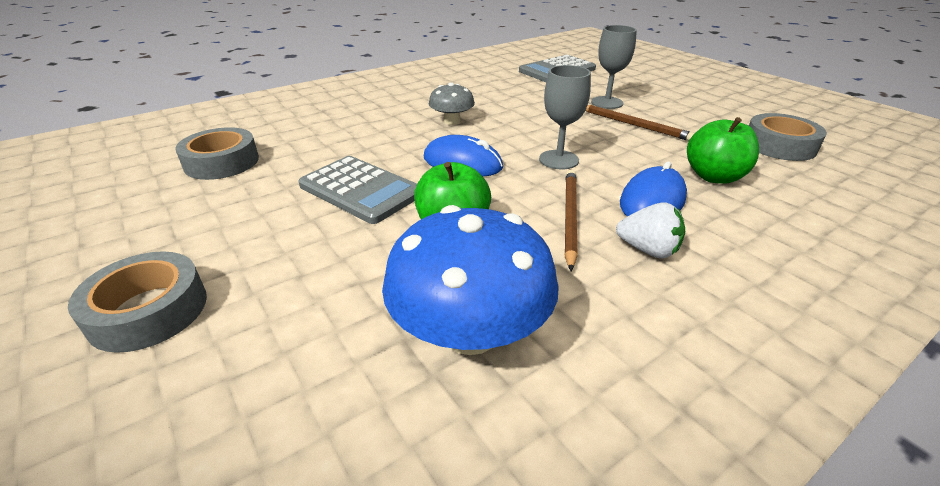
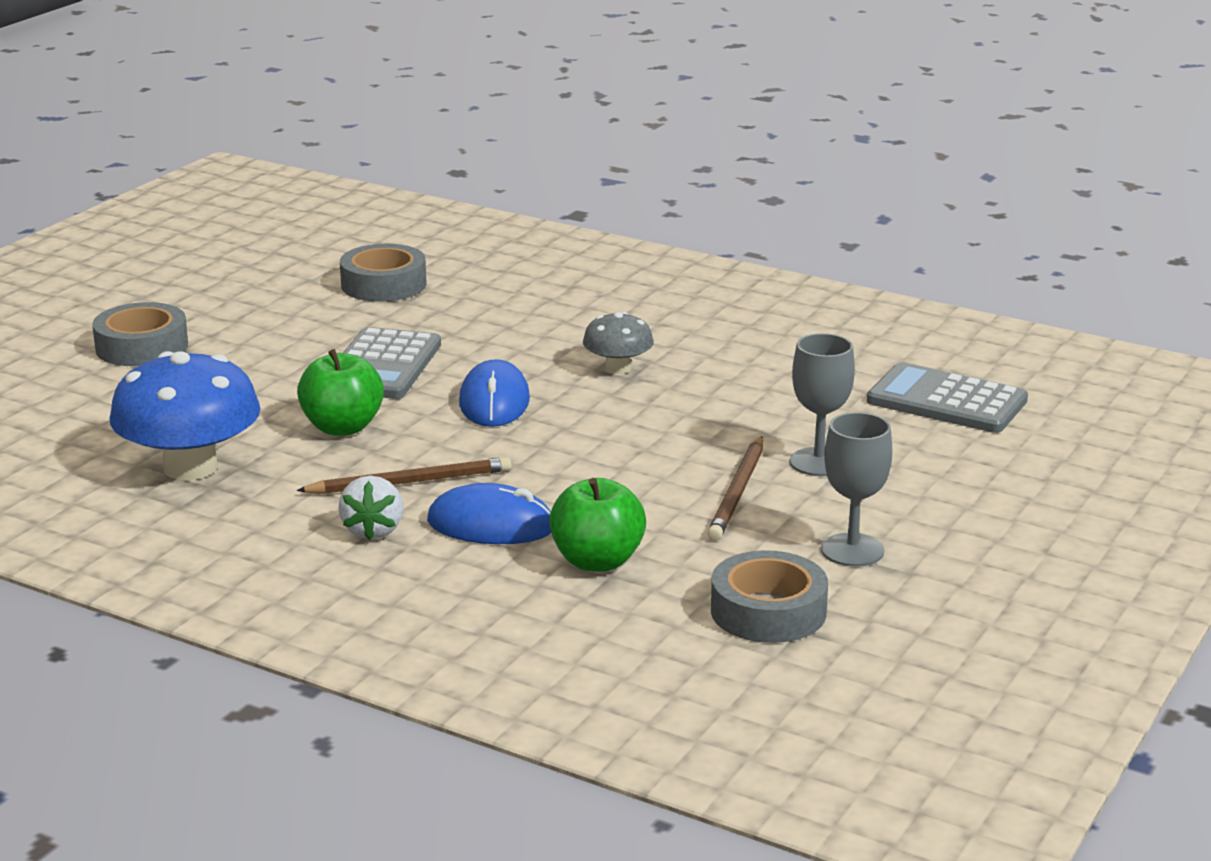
camera: 65 degrees right, 10 degrees down
(558, 160) = (557, 455): grey goblet -> grey goblet (852, 550)

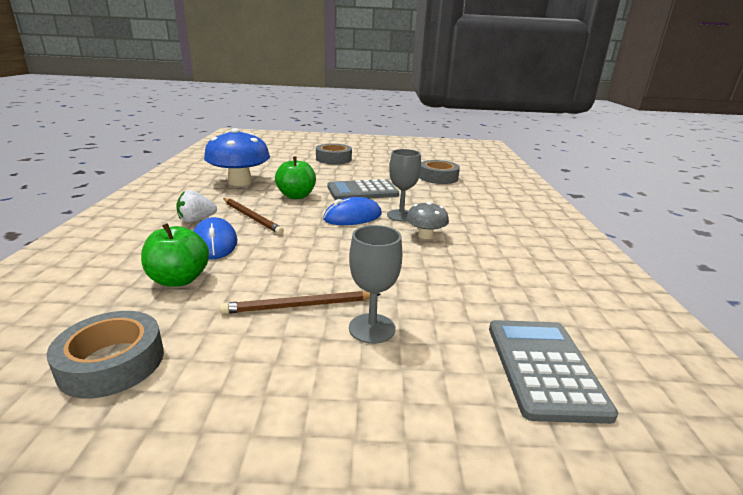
camera: 60 degrees right, 0 degrees up
(852, 550) = (231, 382): grey goblet -> grey goblet (401, 215)

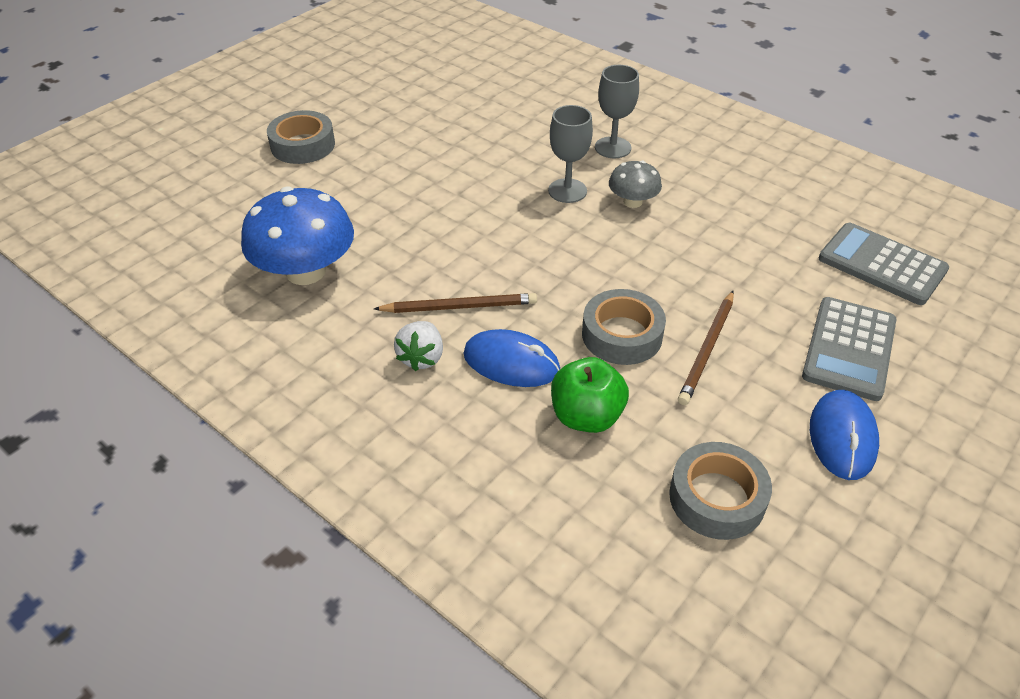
camera: 50 degrees left, 20 degrees up
(296, 196) = (422, 242): green apple -> none
(353, 217) = (536, 227): blue mouse -> blue mouse (842, 437)
(362, 191) = (463, 181): grey calculator -> grey calculator (849, 349)
(372, 328) = (774, 322): grey goblet -> grey goblet (613, 147)
(438, 177) = (480, 101): grey tape -> grey tape (622, 335)

